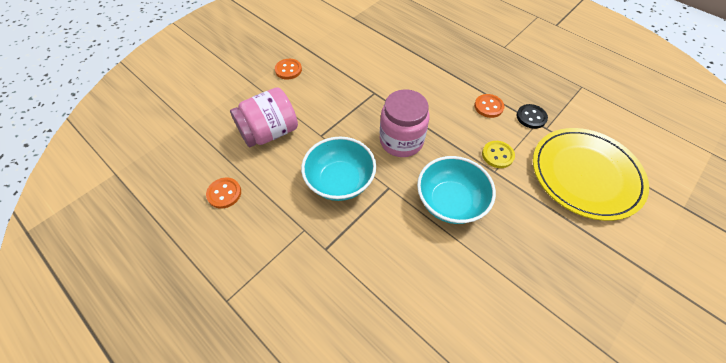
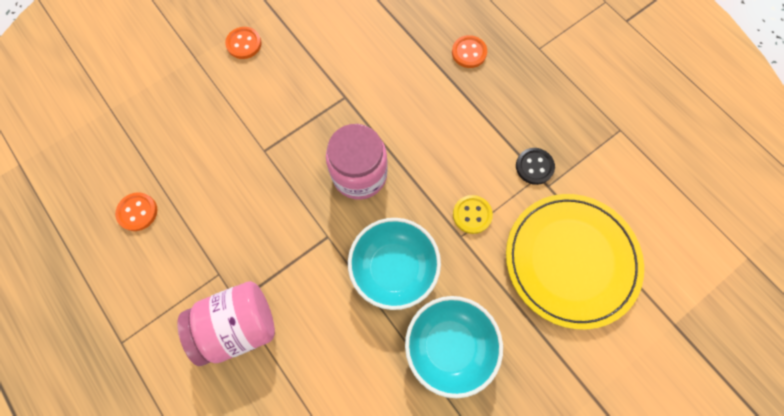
camera: 10 degrees right, 15 degrees up
(269, 132) = (203, 136): pink jar -> pink jar (239, 325)
(340, 181) = (272, 218): turquoise bowl -> turquoise bowl (449, 345)
(488, 107) = (485, 142): orange button -> orange button (469, 53)

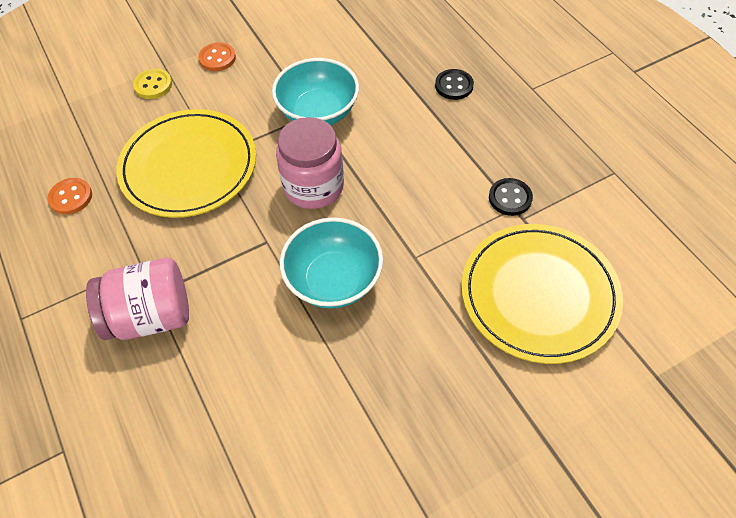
camera: 10 degrees right, 15 degrees down
(241, 166) = (189, 166): none -> yellow plate
(449, 345) = (382, 365): turquoise bowl -> turquoise bowl (318, 112)
(469, 53) = (454, 86): orange button -> black button
(472, 215) = (431, 237): yellow button -> yellow button (153, 85)

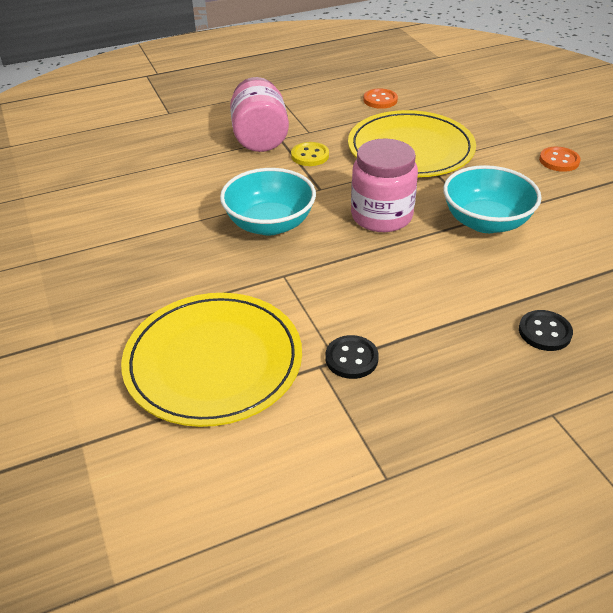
camera: 95 degrees right, 15 degrees down
(153, 85) = (513, 128): yellow button -> yellow button (310, 156)

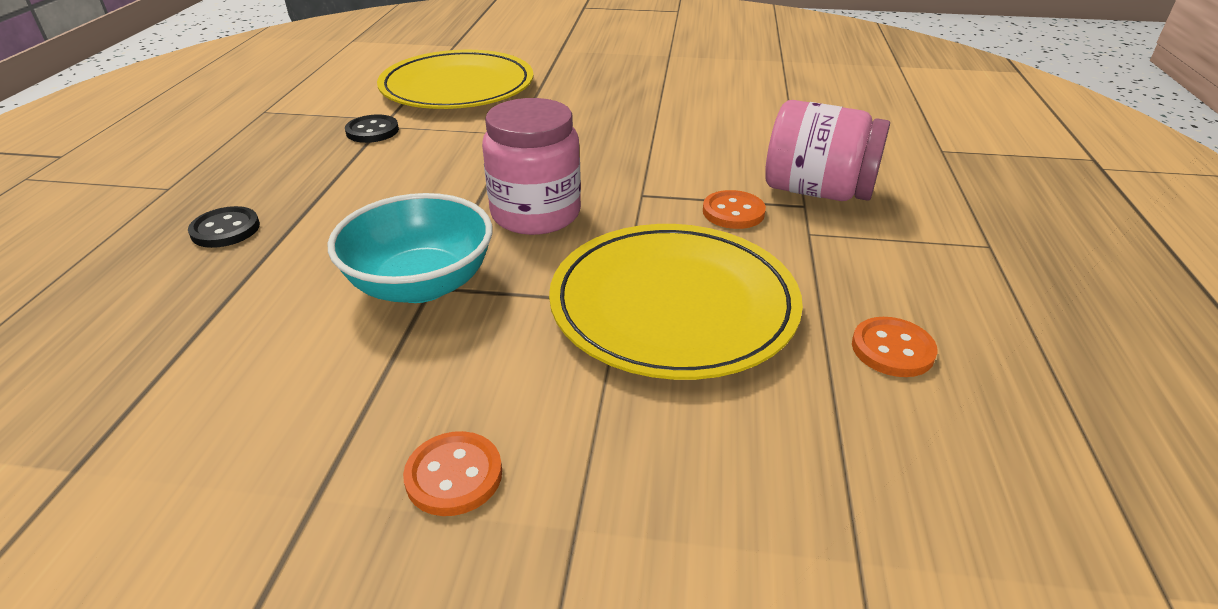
camera: 120 degrees right, 5 degrees down
(269, 224) = (605, 147): turquoise bowl -> none
(310, 156) = (733, 212): yellow button -> orange button

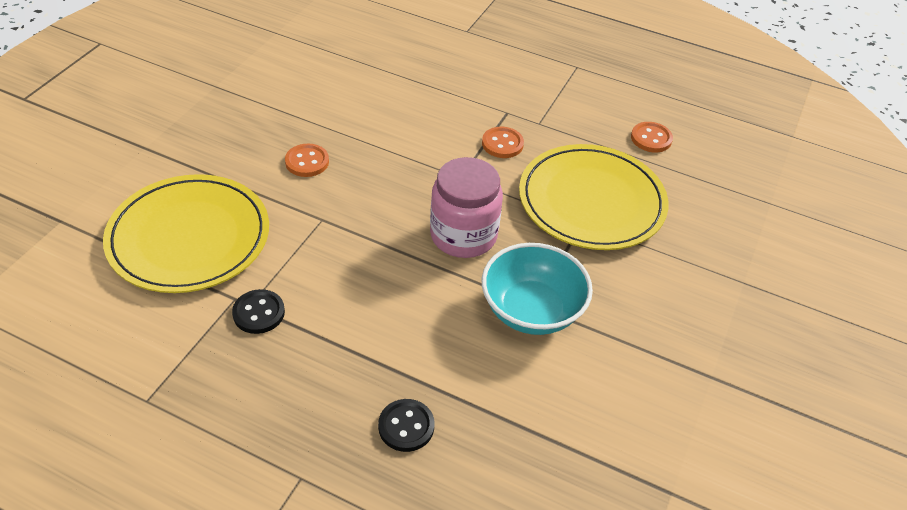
camera: 75 degrees left, 10 degrees up
(454, 475) = (705, 319): orange button -> orange button (307, 162)
(817, 191) = (493, 100): pink jar -> none

